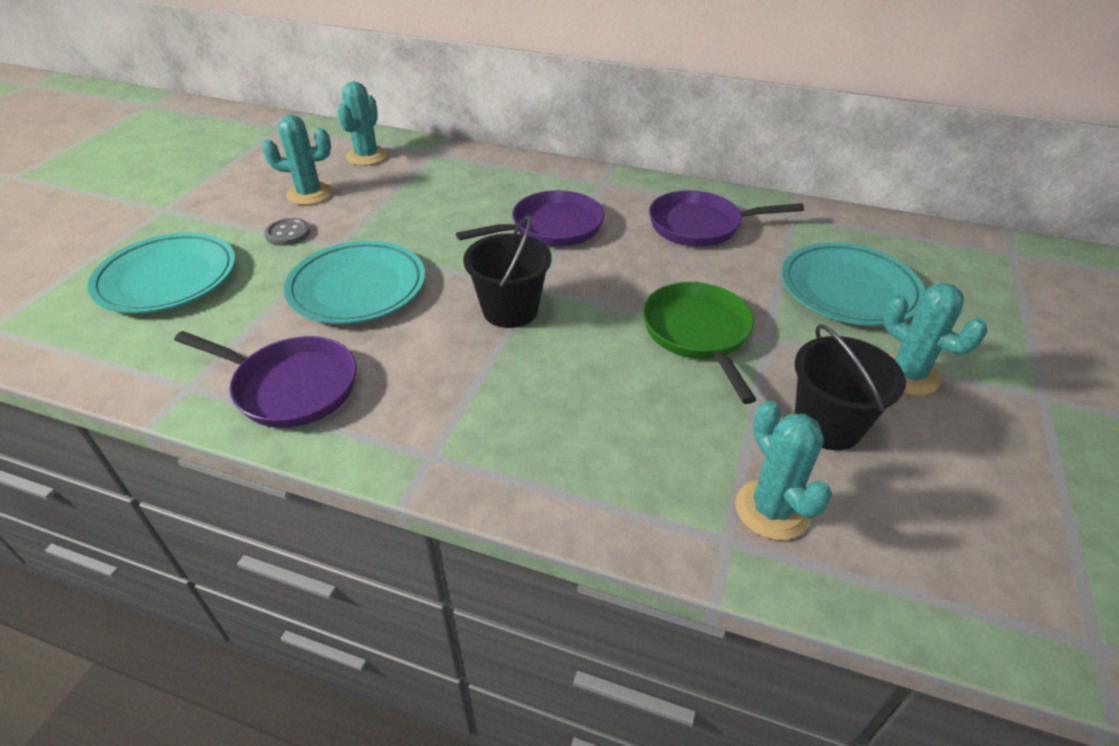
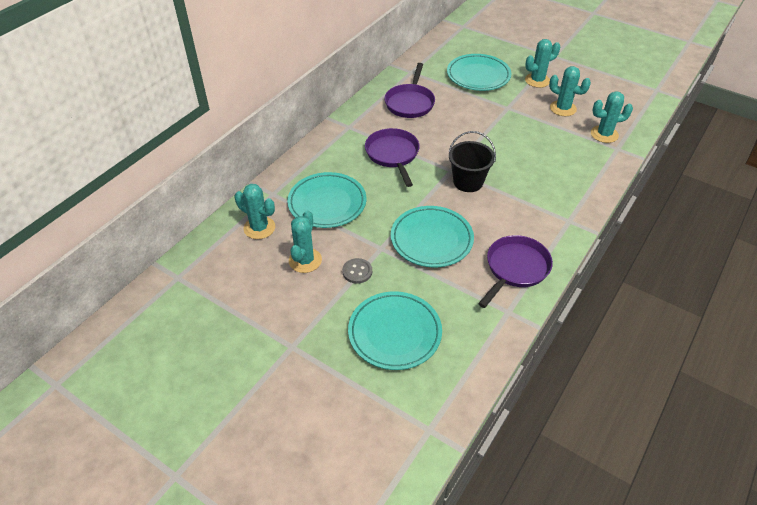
camera: 75 degrees left, 5 degrees up
(422, 192) = (327, 203): none -> turquoise plate
(698, 334) = (500, 126): green pan -> none
(827, 425) = (563, 108): black bucket -> turquoise cactus

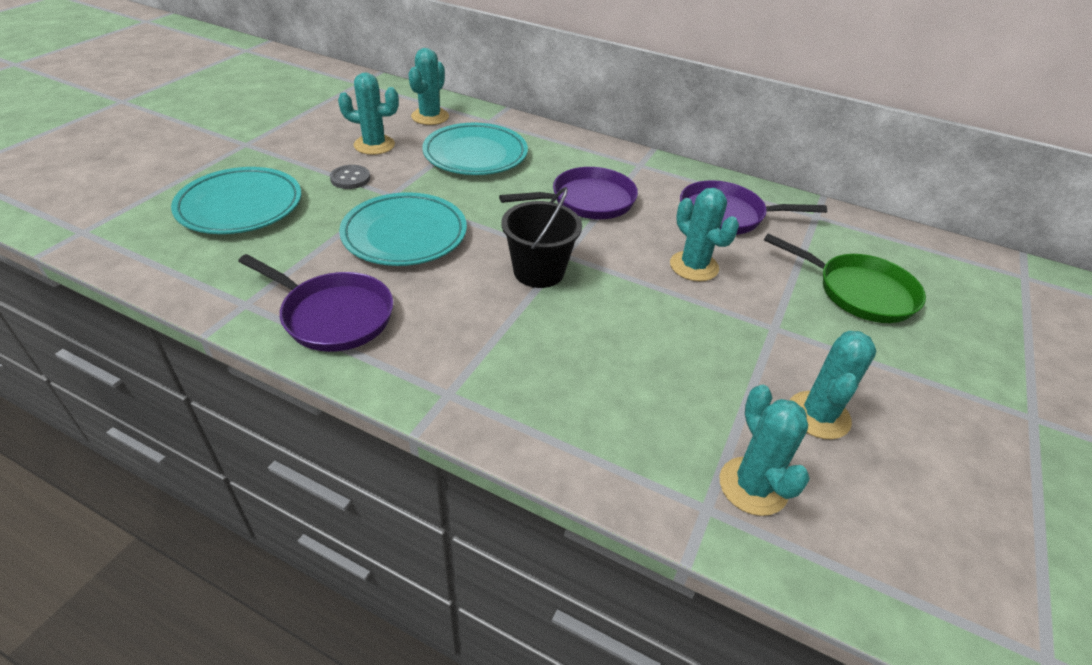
camera: 80 degrees right, 5 degrees down
(478, 76) = (859, 292): turquoise plate -> green pan
(537, 80) = (903, 378): turquoise cactus -> turquoise cactus (694, 266)

